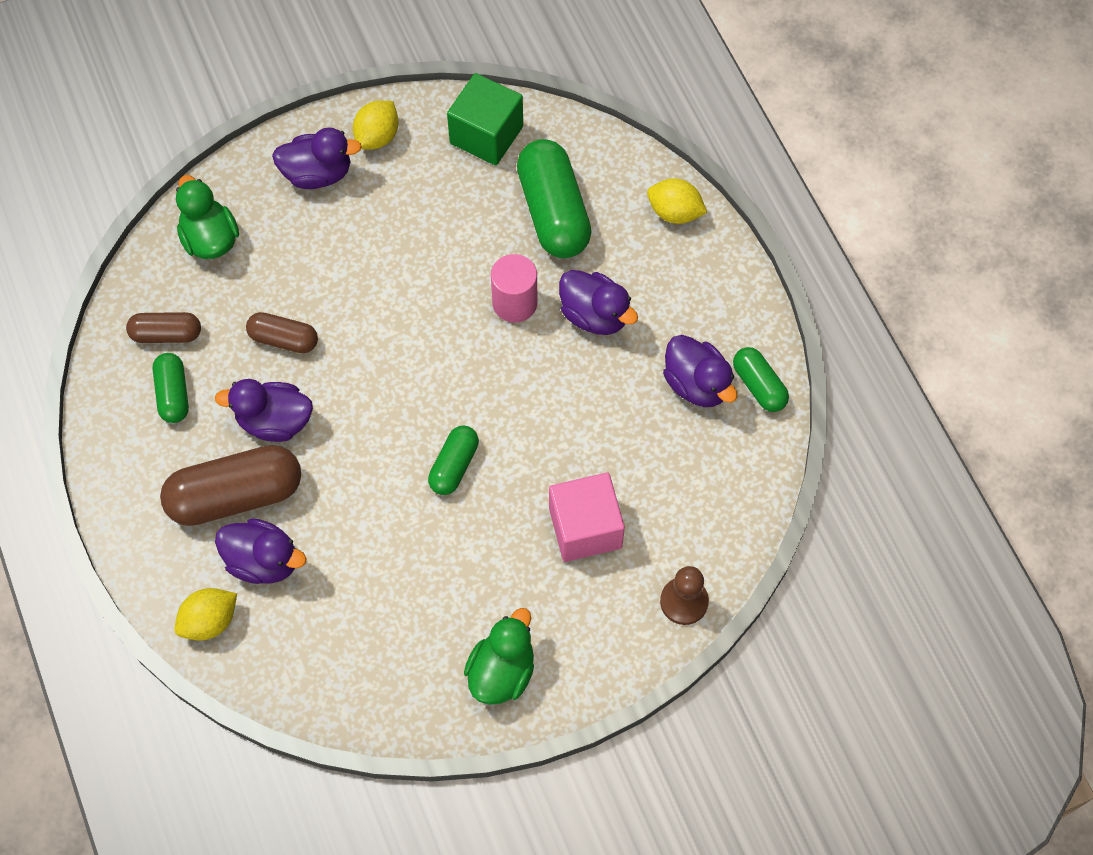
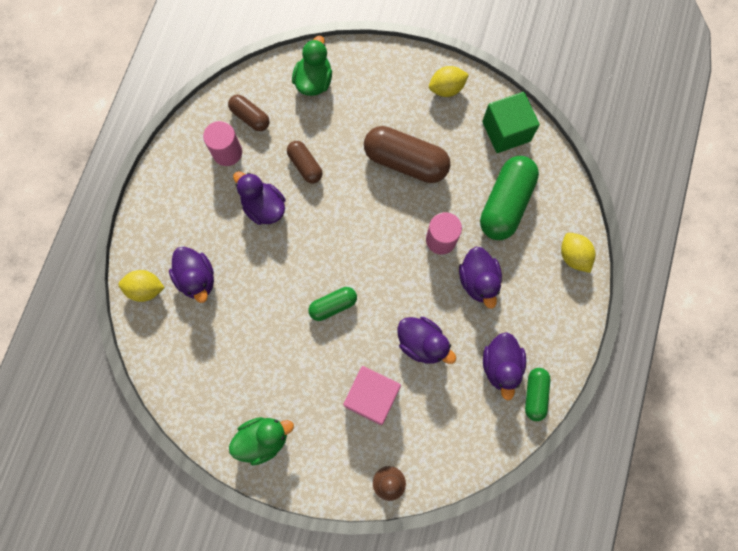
camera: 40 degrees right, 10 degrees up
(173, 394) = (227, 152): green capsule -> pink cylinder
(236, 495) = (212, 232): brown capsule -> brown capsule (405, 161)
(318, 174) = (398, 86): purple duck -> purple duck (422, 343)

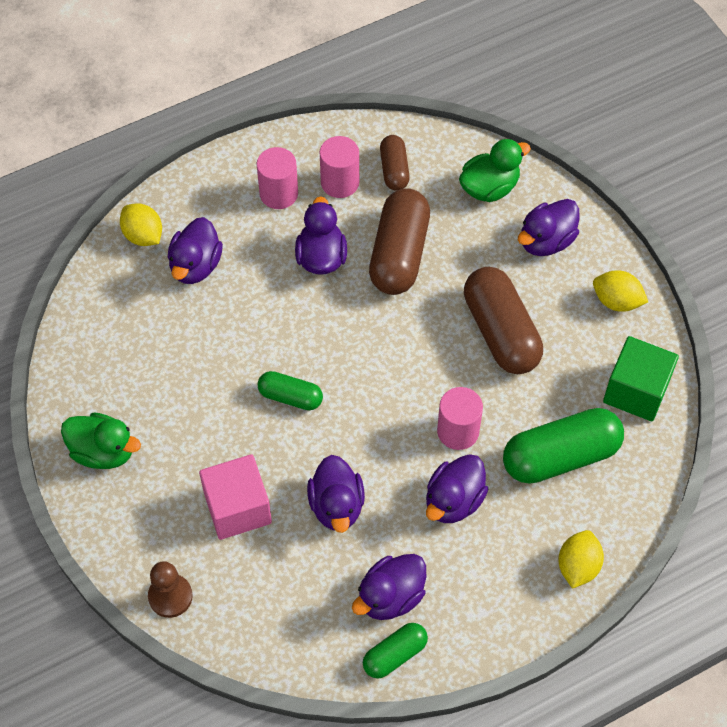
camera: 45 degrees right, 15 degrees down
(199, 190) = (279, 193): none -> pink cylinder
(305, 165) = (399, 254): brown capsule -> brown capsule, size x1.83
(376, 86) = (546, 241): none -> purple duck

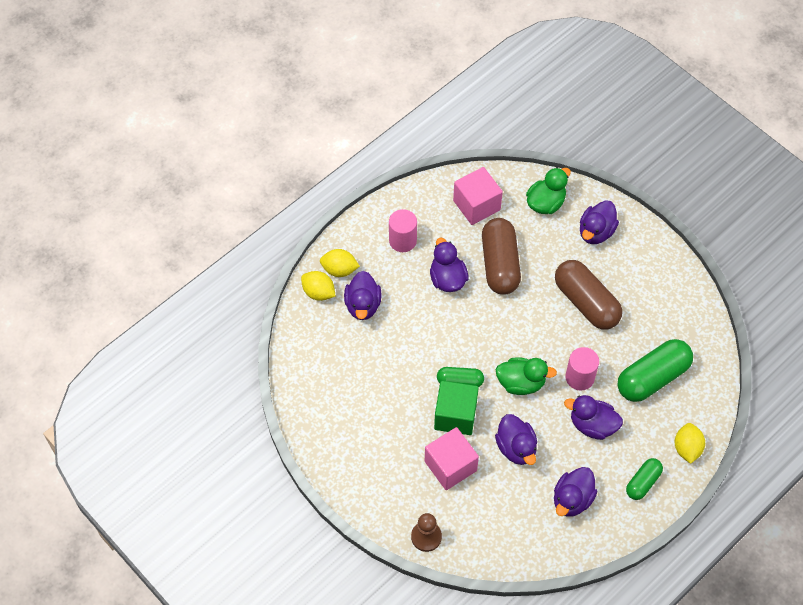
camera: 15 degrees left, 0 degrees up
(103, 451) = (345, 450): green duck -> green duck (521, 383)
(340, 182) = (442, 223): pink cylinder -> none
(394, 170) = (476, 205): brown capsule -> pink cube
(394, 655) = (587, 537): green capsule -> green capsule (643, 482)
(454, 501) = (592, 425): purple duck -> purple duck turned 90 degrees clockwise
(616, 301) = (656, 263): yellow lemon -> yellow lemon (339, 270)
(636, 391) = (688, 321): green cube -> green cube (455, 415)

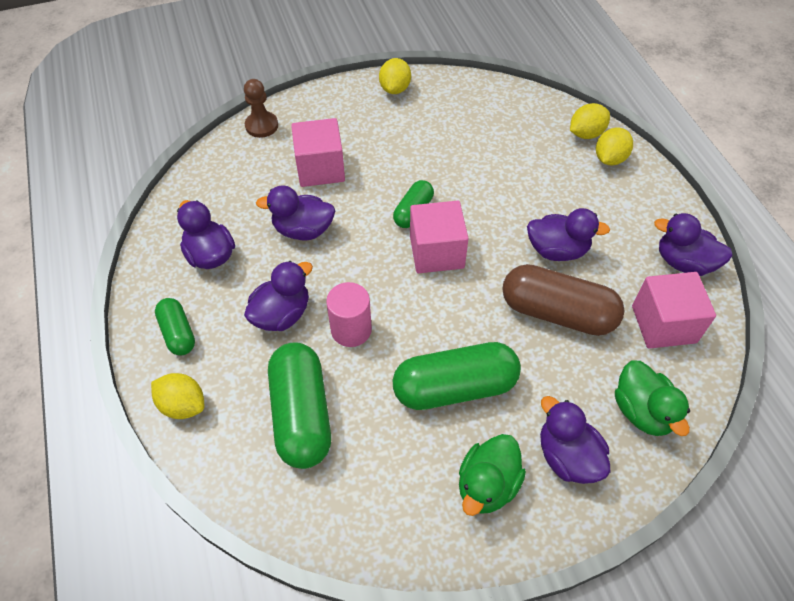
camera: 115 degrees right, 5 degrees down
(330, 451) = (395, 89): none -> yellow lemon
(363, 305) = (553, 163): purple duck -> purple duck (683, 262)
(402, 240) = (631, 227): pink cylinder -> none
(455, 415) = (374, 193): green cube -> none
(489, 351) = (436, 252): none -> pink cube
(521, 383) = (378, 266): green duck -> green duck (487, 485)
(586, 302) = (455, 387): brown capsule -> green capsule

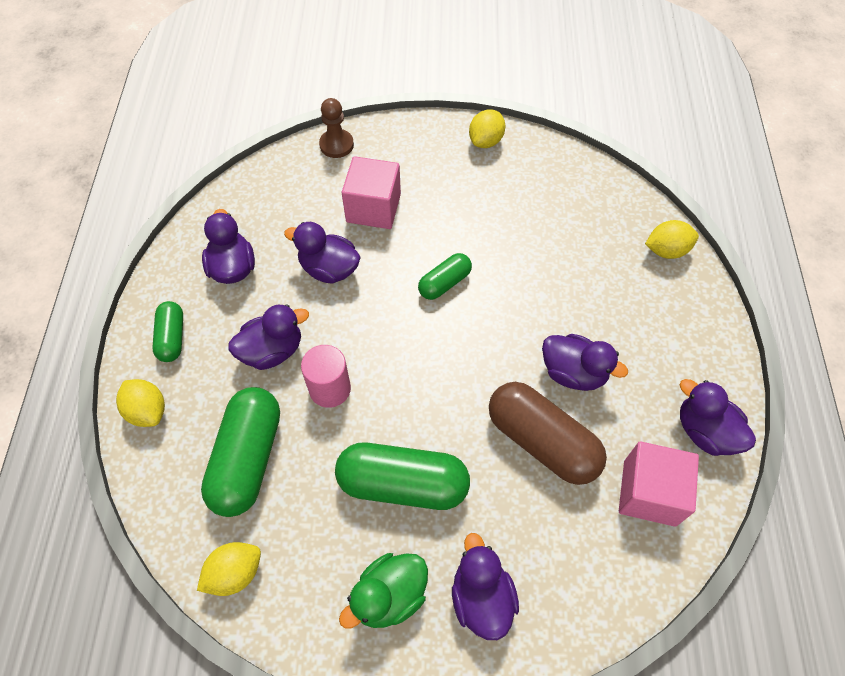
camera: 20 degrees right, 5 degrees up
(436, 252) = (448, 334): pink cube -> none
(609, 159) = (679, 287): yellow lemon -> yellow lemon (235, 573)
(642, 411) = (581, 579): green duck -> none

